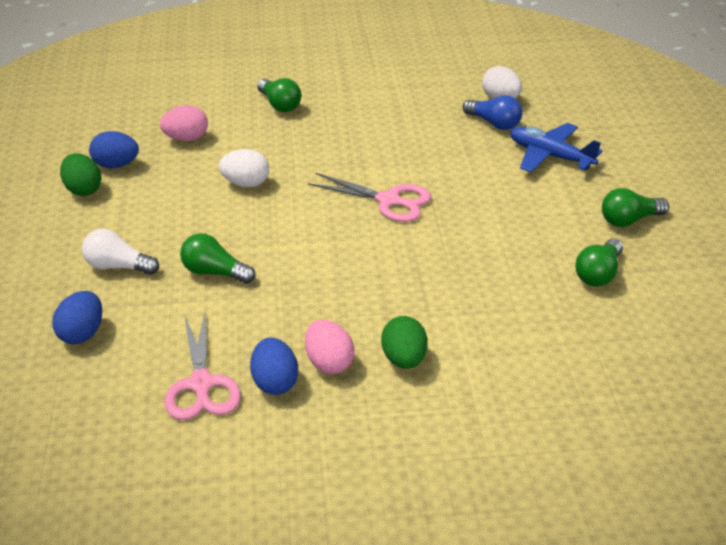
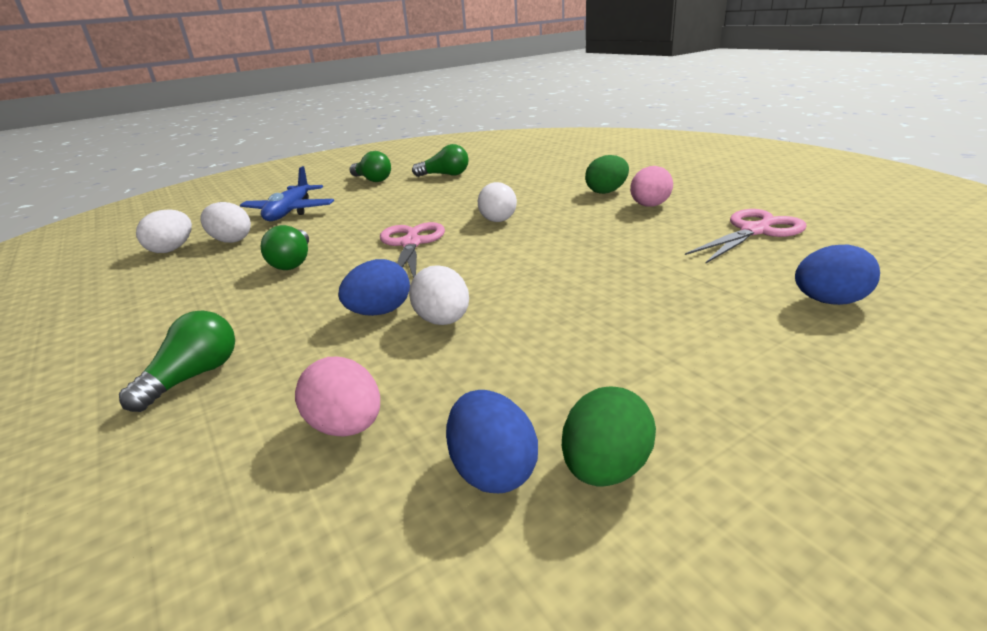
camera: 115 degrees left, 10 degrees down
(118, 266) = (709, 332): white light bulb -> white light bulb (495, 216)
(214, 272) = (625, 276): green light bulb -> green light bulb (293, 262)
(275, 382) = (700, 213): blue egg -> blue egg (380, 312)
(494, 123) = (231, 240): blue light bulb -> white egg

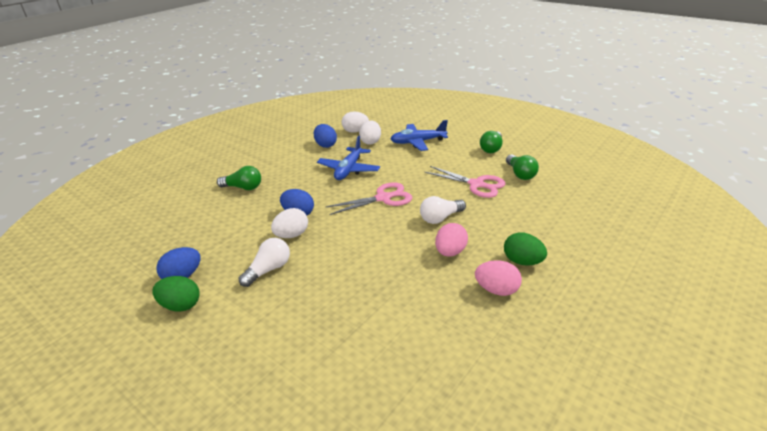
camera: 70 degrees right, 5 degrees up
(293, 262) = (349, 170): green light bulb -> blue plane
(347, 426) = (210, 234): pink egg -> pink egg (450, 252)
(534, 347) = (269, 270): none -> white light bulb
(755, 231) = (460, 357): pink scissors -> pink scissors (477, 184)
(829, 301) = (335, 392): blue egg -> blue egg (325, 145)

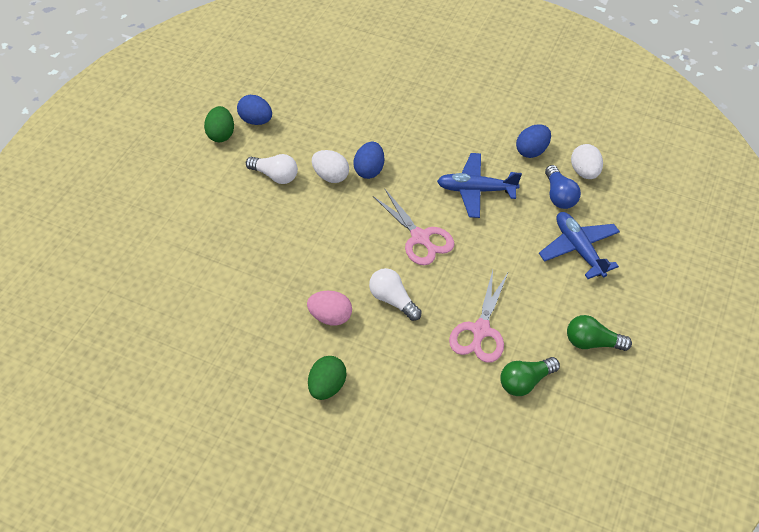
camera: 75 degrees right, 20 degrees up
(243, 188) = (407, 108): green light bulb -> none
(370, 142) = (559, 195): white egg -> blue light bulb
(496, 290) = (277, 363): pink egg -> none

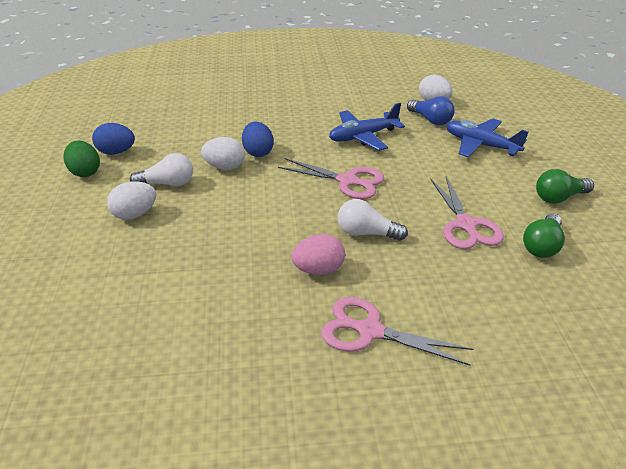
camera: 30 degrees left, 15 degrees down
(233, 198) = (135, 214): none -> white egg
(327, 386) = (369, 331): green egg -> pink scissors
(531, 151) = (382, 102): blue egg -> none

